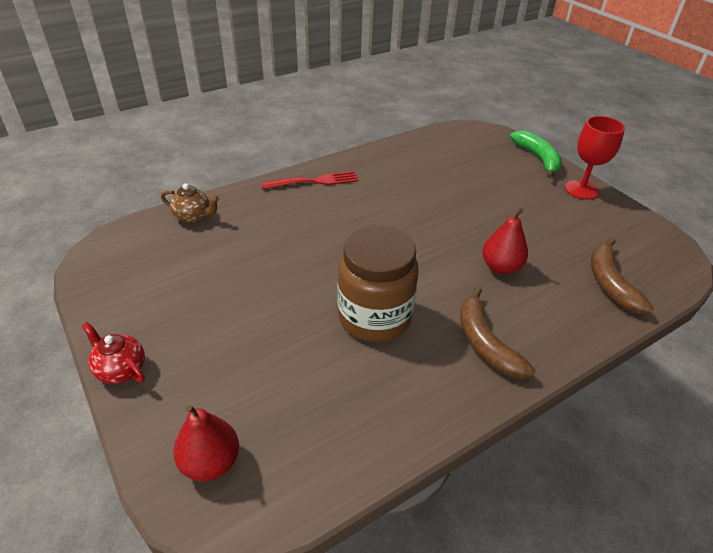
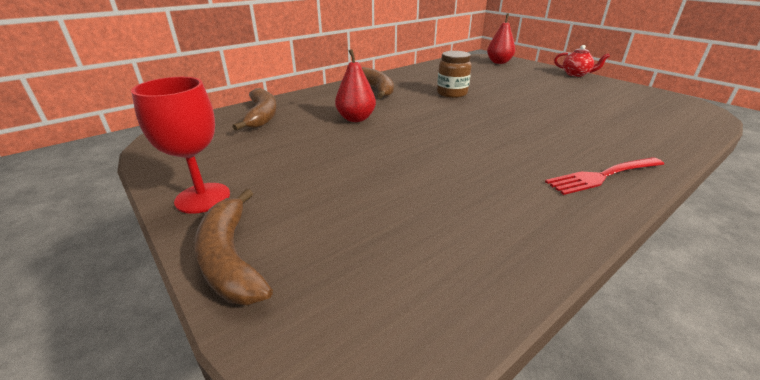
camera: 175 degrees right, 10 degrees down
(193, 216) = (674, 132): brown teapot -> none
(374, 317) = (452, 93): brown jar -> brown jar, size x0.60
(538, 158) = (231, 259): green banana -> brown banana

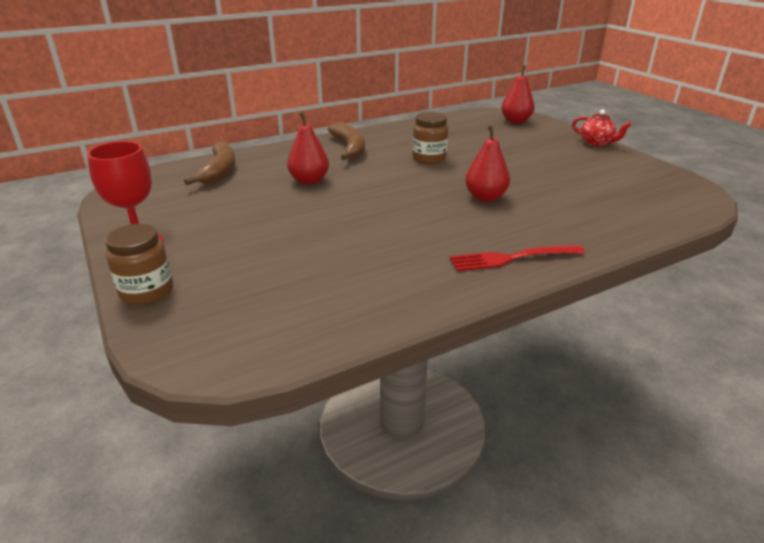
camera: 10 degrees right, 0 degrees up
(231, 259) = (147, 291): brown banana -> brown jar
(527, 122) = (485, 197): none -> red pear

